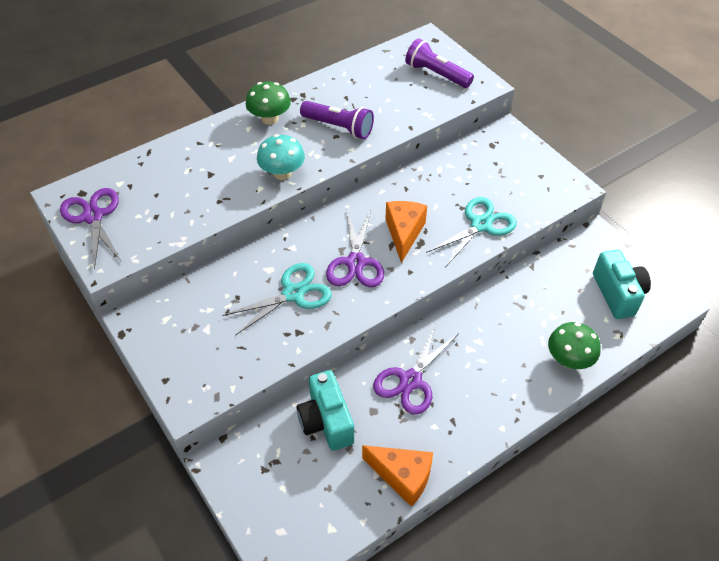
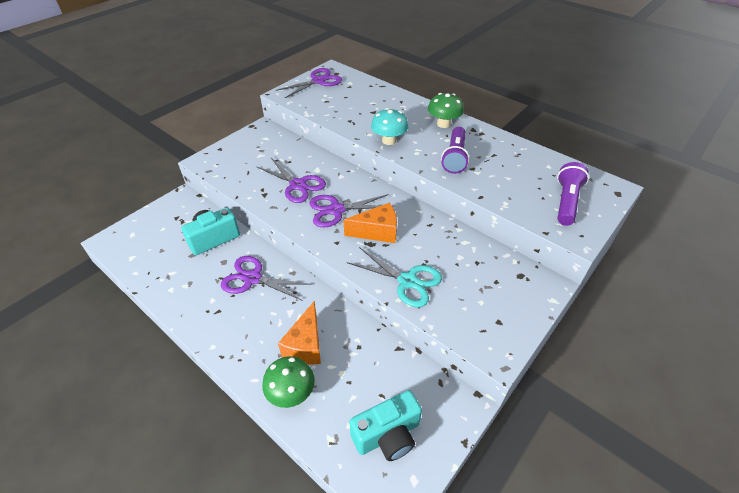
camera: 75 degrees right, 5 degrees down
(293, 294) = (297, 185): turquoise scissors -> purple scissors
(402, 477) = (168, 288): orange cheese -> orange cheese (306, 345)

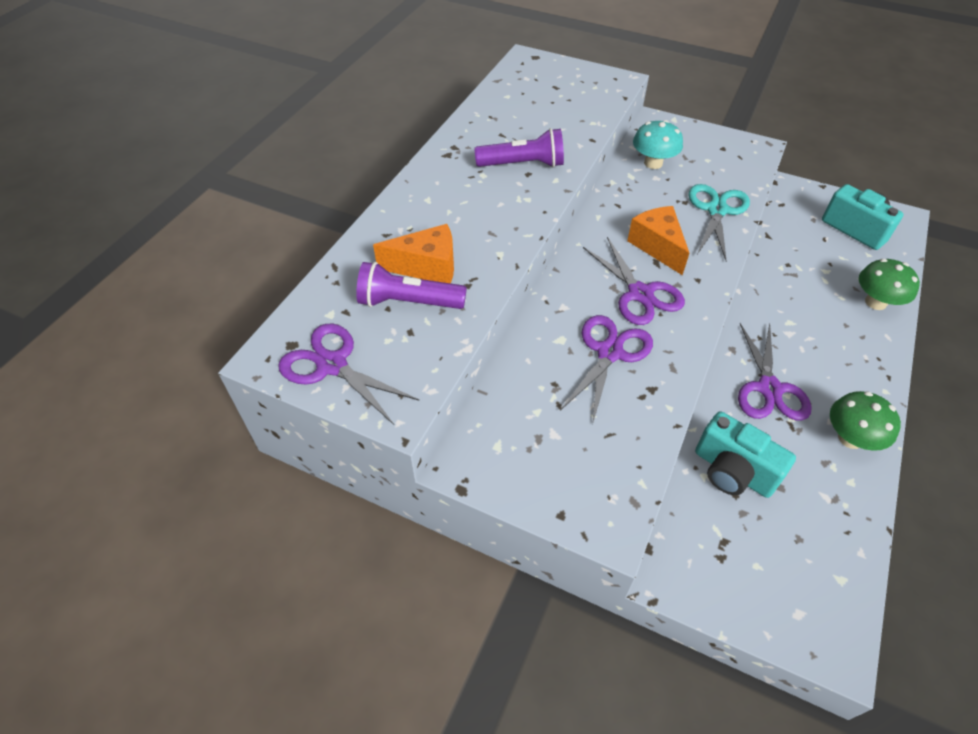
camera: 105 degrees left, 5 degrees up
(306, 345) = (818, 306): orange cheese -> orange cheese (427, 267)
(389, 140) = (509, 229): turquoise mushroom -> turquoise mushroom (653, 163)
(443, 124) = (442, 182): green mushroom -> green mushroom (850, 438)
(566, 201) = (567, 85): purple flashlight -> purple flashlight (408, 302)

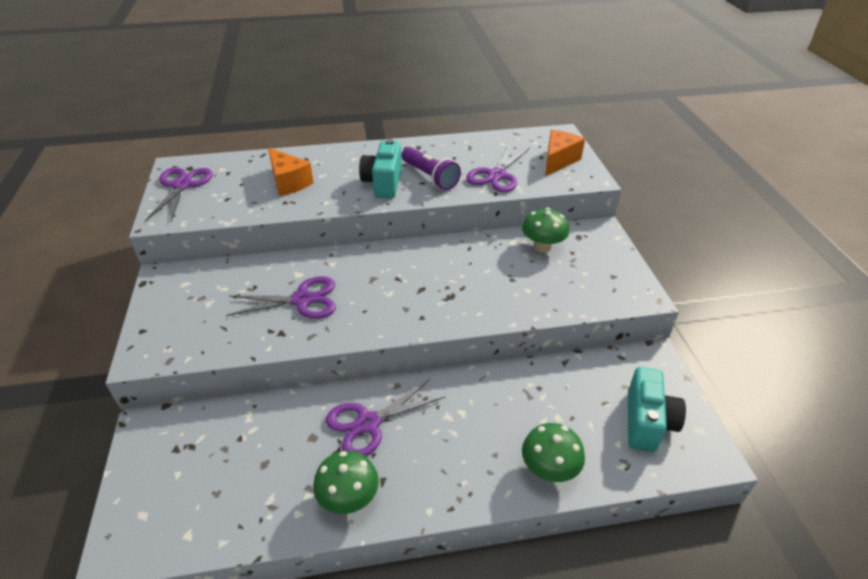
camera: 55 degrees right, 10 degrees down
(408, 302) = (251, 188): purple flashlight -> none
(640, 294) = (377, 293): purple scissors -> purple scissors (496, 175)
(653, 163) = (542, 246): turquoise mushroom -> green mushroom
(657, 246) = (440, 283): orange cheese -> orange cheese (558, 161)
(717, 210) = (521, 300): turquoise scissors -> none
(732, 471) = (263, 429): turquoise camera -> turquoise camera (383, 183)

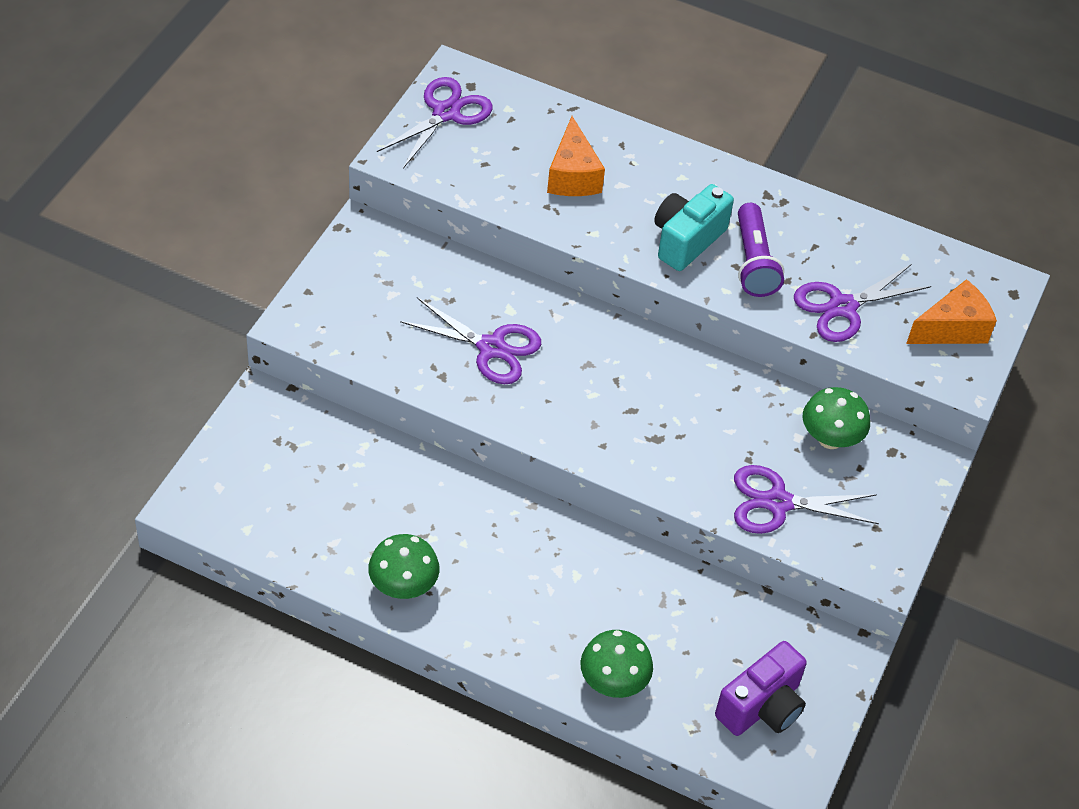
camera: 30 degrees right, 10 degrees up
(368, 423) = (473, 527): purple scissors -> purple scissors (778, 502)
(647, 422) = (762, 707): turquoise camera -> purple camera

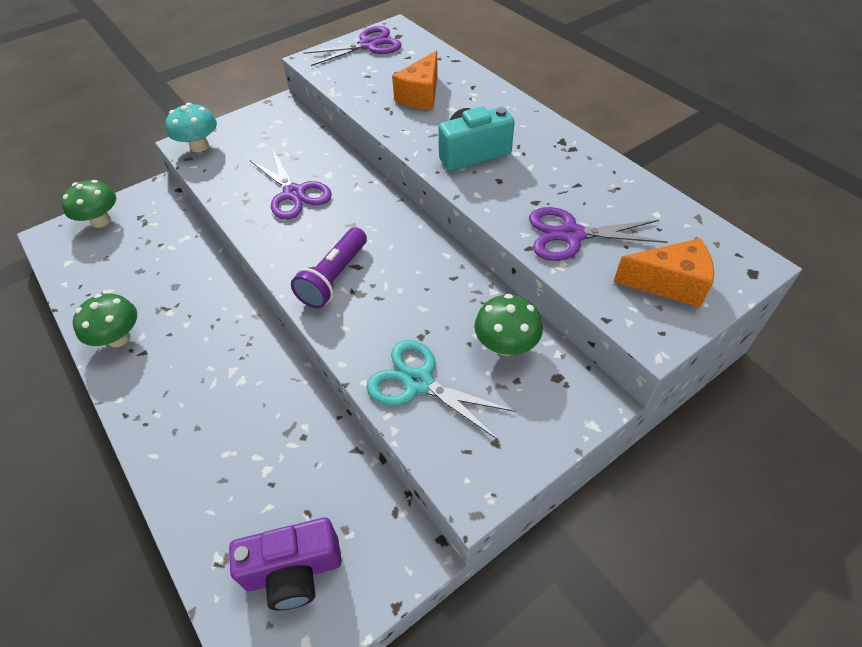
camera: 35 degrees right, 0 degrees up
(314, 322) = (199, 146): none -> turquoise mushroom
(613, 682) = (192, 483): green mushroom -> green mushroom (101, 221)
(754, 262) = (516, 182): purple flashlight -> purple flashlight (334, 278)
(778, 502) = (418, 382): purple scissors -> turquoise scissors

